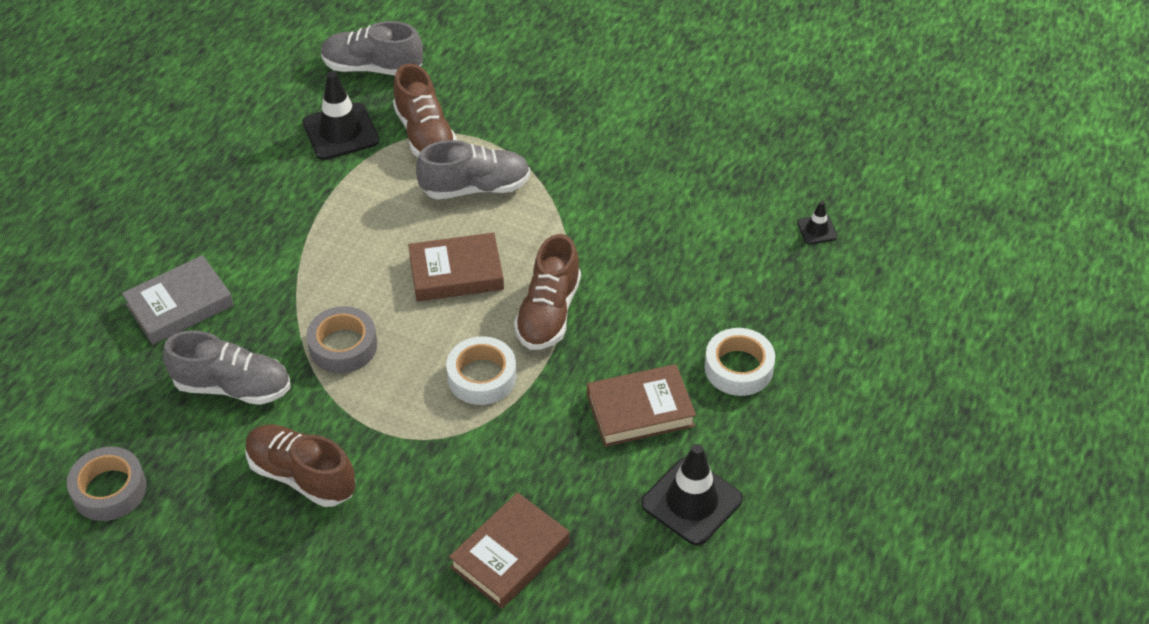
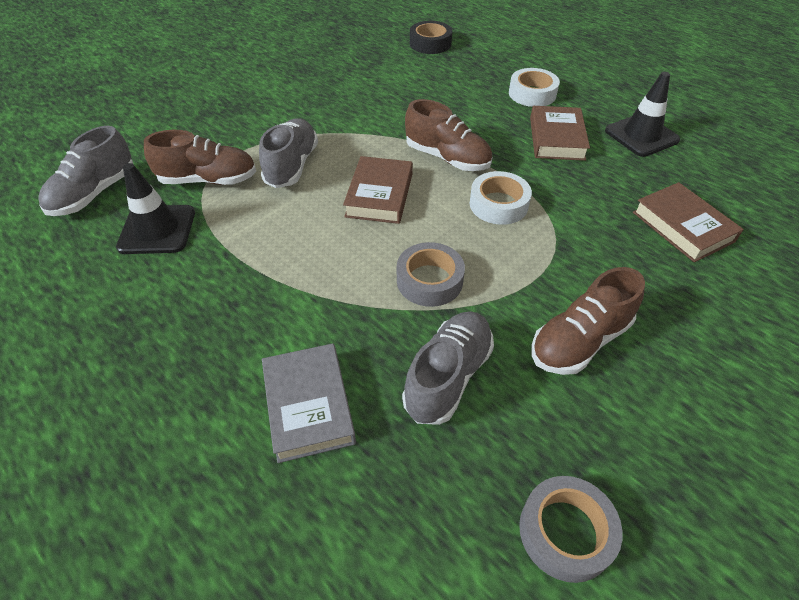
camera: 70 degrees left, 0 degrees up
(817, 230) = (430, 43): black traffic cone -> black tape

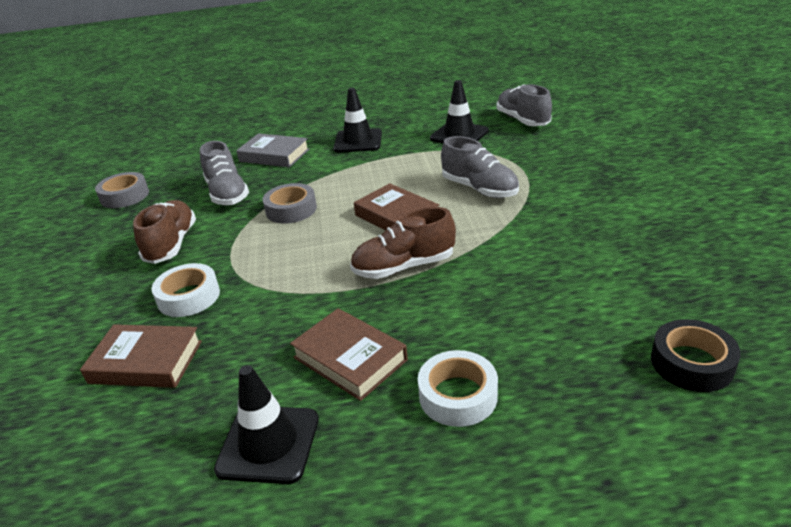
camera: 130 degrees right, 15 degrees down
(208, 180) = (497, 155): brown shoe -> none
(213, 324) = (358, 141): none -> black traffic cone
(498, 204) = (313, 268): white tape -> white tape (189, 297)

